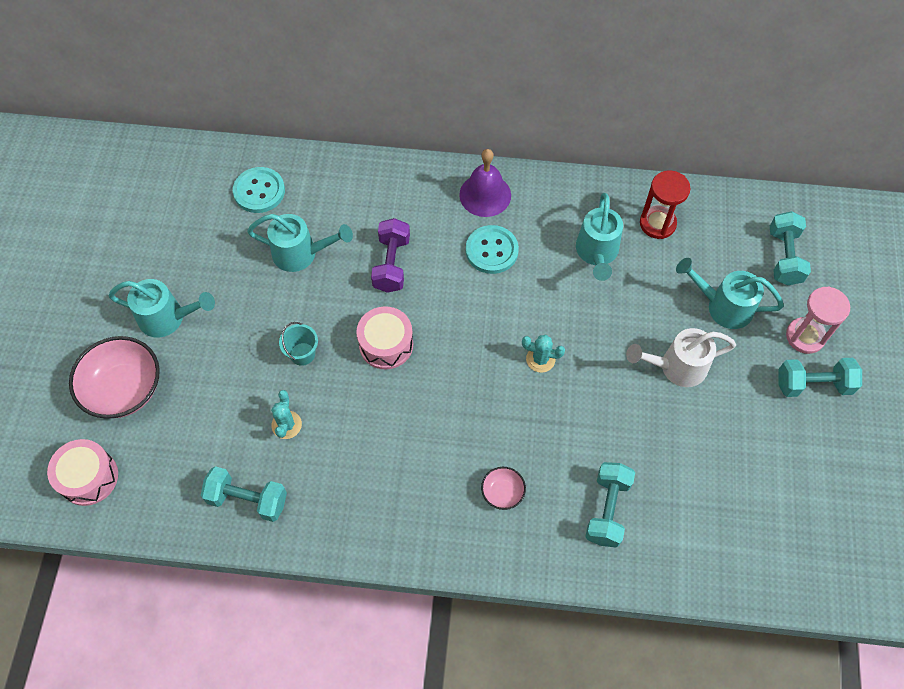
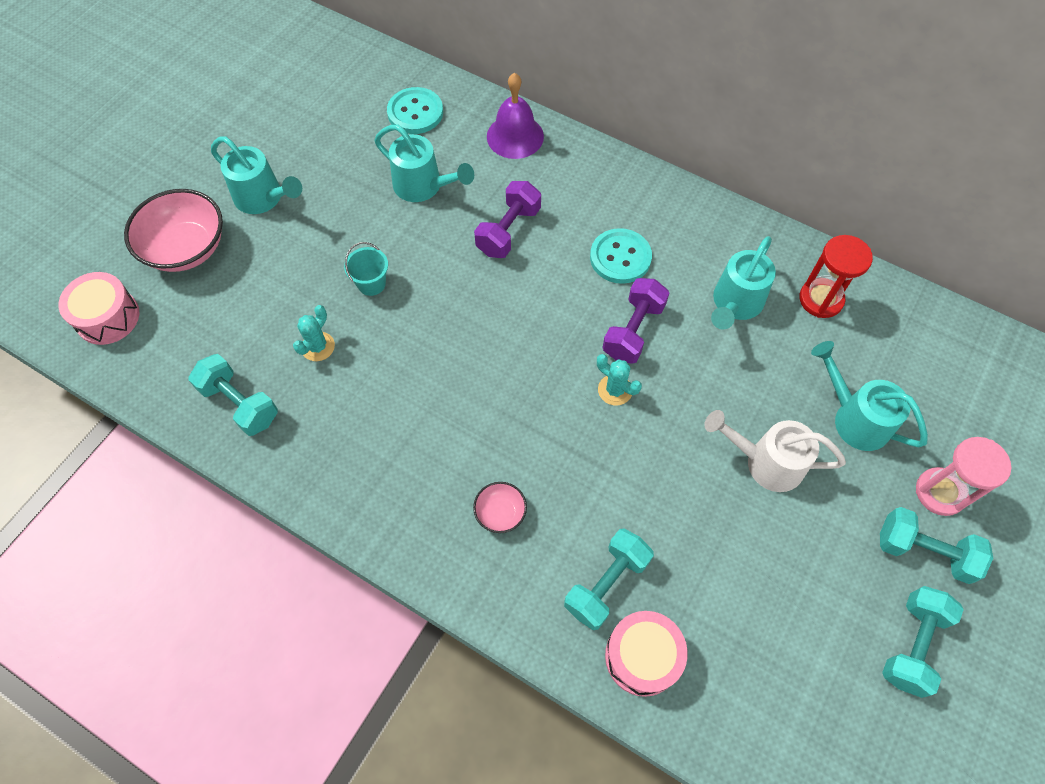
camera: 25 degrees right, 0 degrees up
(386, 344) = (460, 308): pink drum -> pink drum (642, 657)
(485, 195) = (642, 199): purple bell -> purple bell (515, 136)
(531, 306) = (633, 330): none -> purple dumbbell
(784, 257) = (956, 393): turquoise dumbbell -> turquoise dumbbell (912, 645)

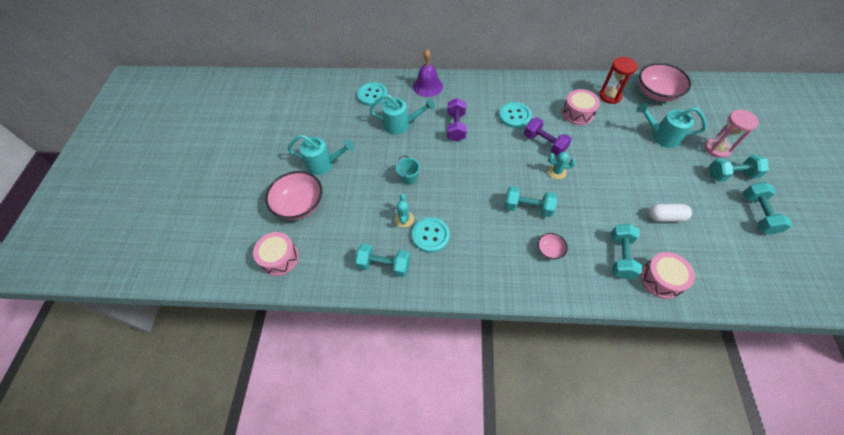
camera: 25 degrees left, 5 degrees down
(338, 393) = (430, 235): none -> turquoise button
(519, 425) = (528, 207): none -> turquoise dumbbell
(633, 330) = (544, 143): purple dumbbell -> purple dumbbell turned 45 degrees counterclockwise
(735, 304) = (578, 113): turquoise watering can -> pink drum
(738, 561) = (665, 217): none -> white capsule
(766, 462) = (642, 170): white watering can -> none
(914, 334) = (656, 93): none -> pink bowl

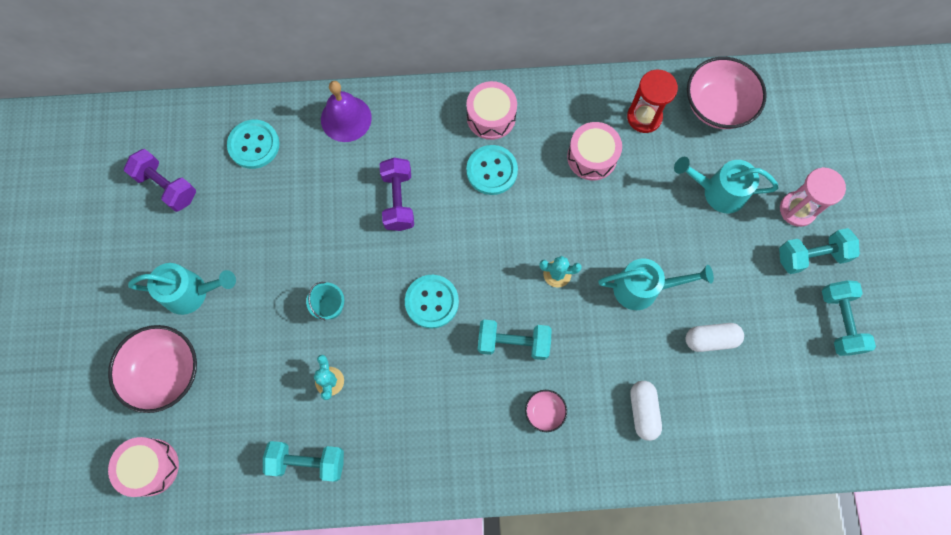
camera: 10 degrees left, 15 degrees up
(401, 125) = (308, 204): turquoise watering can -> turquoise watering can (643, 288)
(430, 235) = (371, 405): turquoise button -> turquoise button (432, 302)
(544, 143) = (539, 221): purple dumbbell -> purple dumbbell (166, 186)
(620, 256) = (643, 411): turquoise dumbbell -> white capsule
(661, 279) = (695, 442): pink drum -> pink drum (491, 117)

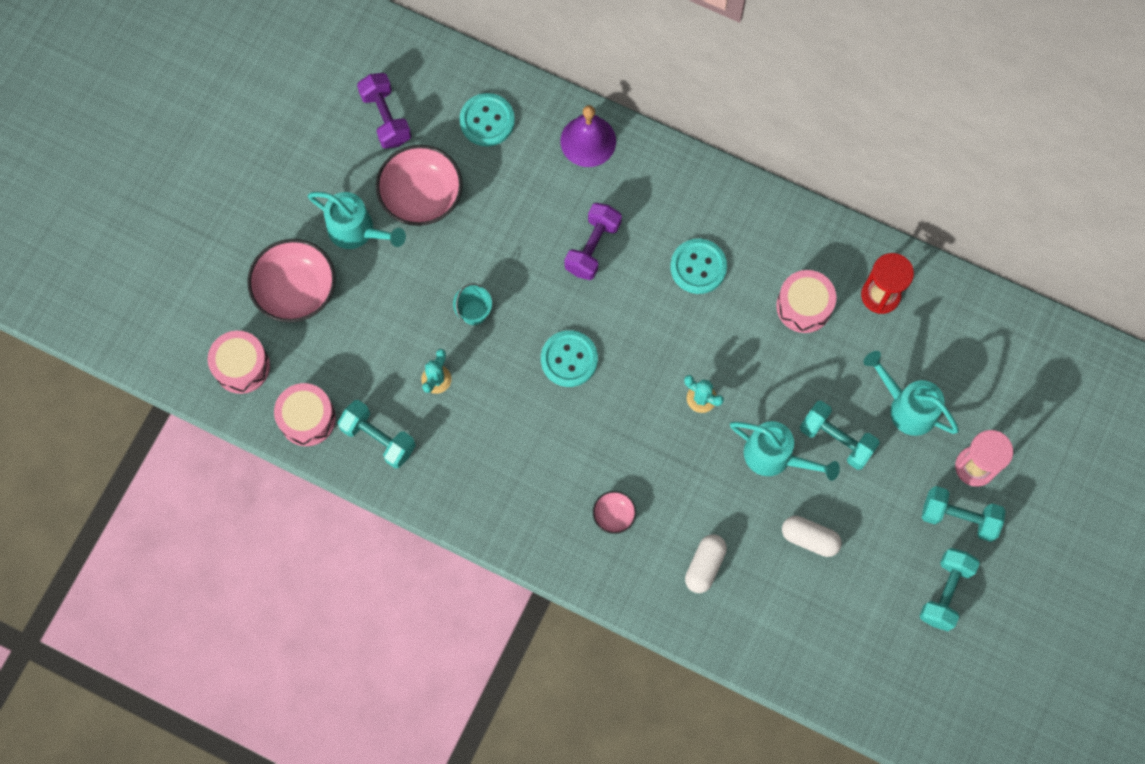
camera: 30 degrees right, 0 degrees up
(491, 117) = (729, 214): pink drum -> pink drum (307, 418)
(513, 342) = (622, 438): turquoise dumbbell -> turquoise dumbbell (836, 439)
(717, 105) = (962, 323): pink bowl -> pink bowl (421, 196)

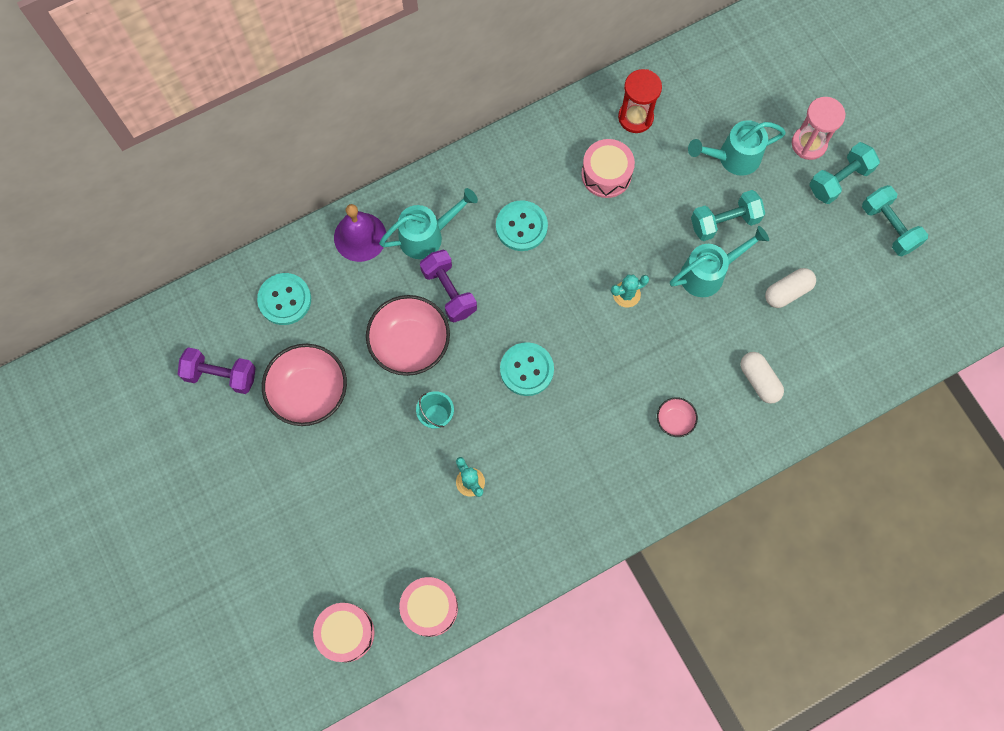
camera: 55 degrees left, 0 degrees up
(296, 290) = (313, 544): pink bowl -> pink bowl (410, 343)
(357, 231) = (299, 462): turquoise watering can -> turquoise watering can (427, 236)
(378, 438) = (487, 561): turquoise dumbbell -> none

